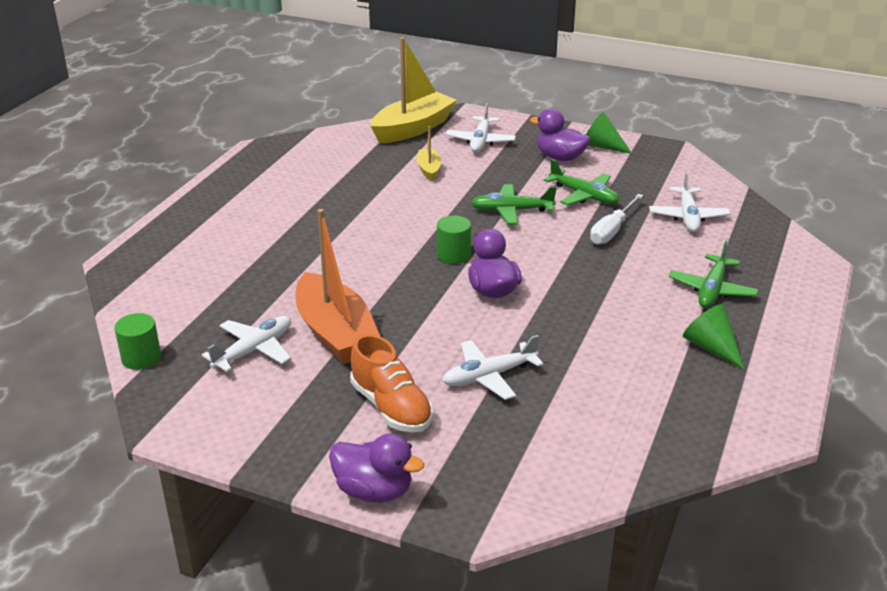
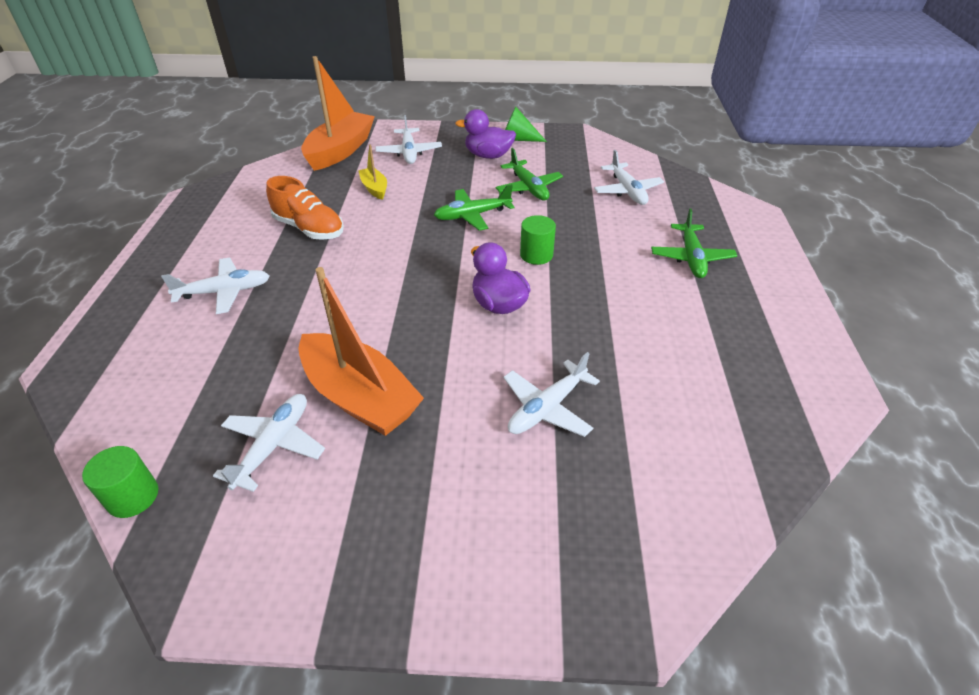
camera: 20 degrees left, 10 degrees up
(258, 232) = (224, 292): none -> white plane
(374, 491) = (500, 611): purple duck -> none
(391, 407) = (464, 479): orange shoe -> orange shoe (309, 229)
(413, 128) = (340, 151): yellow boat -> orange boat
(453, 255) = (441, 274): green cylinder -> green cylinder (536, 255)
(584, 195) = (528, 188): green plane -> green plane turned 45 degrees clockwise
(612, 231) = (572, 217): white screwdriver -> none
(711, 347) = (729, 318): green cone -> none

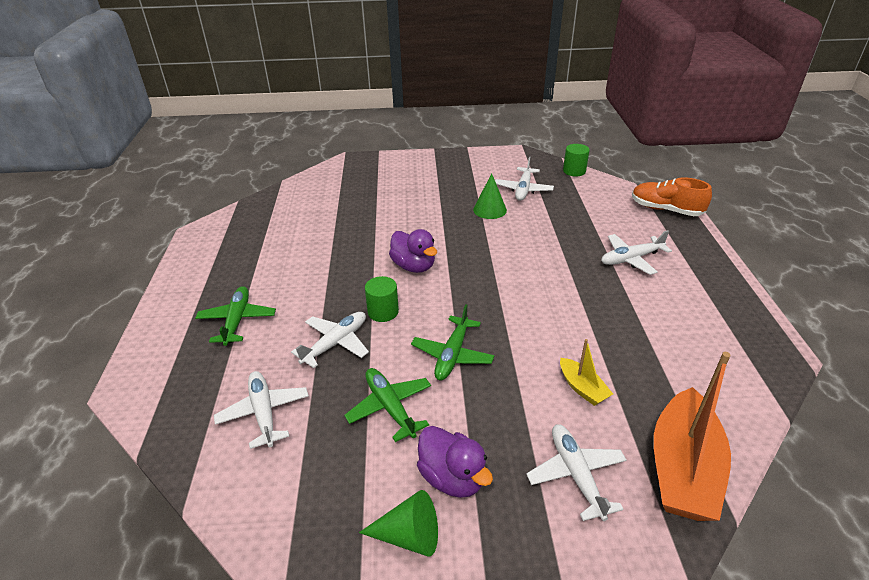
camera: 175 degrees right, 5 degrees down
(309, 229) = (614, 323): orange shoe -> orange shoe (666, 210)
(360, 397) = (489, 210): orange boat -> green cone
(472, 215) = (452, 355): green plane -> green plane turned 135 degrees clockwise
(488, 156) = (452, 477): purple duck -> purple duck turned 45 degrees clockwise
(547, 408) = (380, 213): white plane -> white plane (336, 343)

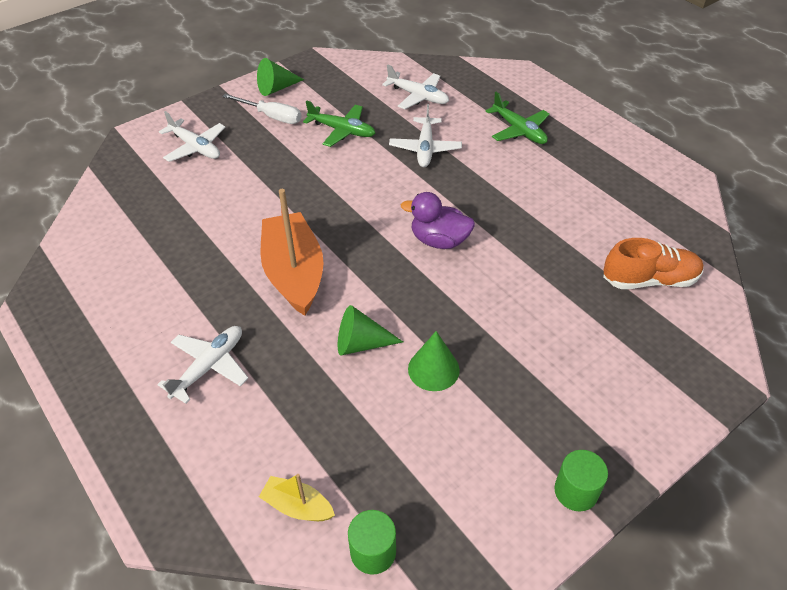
camera: 145 degrees right, 10 degrees up
(383, 312) = (417, 186): green cylinder -> green cylinder (576, 491)
(452, 355) = (328, 179): green plane -> none
(452, 477) = (271, 116): purple duck -> white screwdriver
(522, 234) = (361, 343): none -> green cone
(523, 189) = (421, 443): white plane -> none
(582, 388) = (211, 198): yellow boat -> yellow boat (297, 506)
(666, 210) = (181, 509): orange shoe -> orange shoe (649, 280)
(683, 468) = (124, 178): orange boat -> orange boat (294, 273)

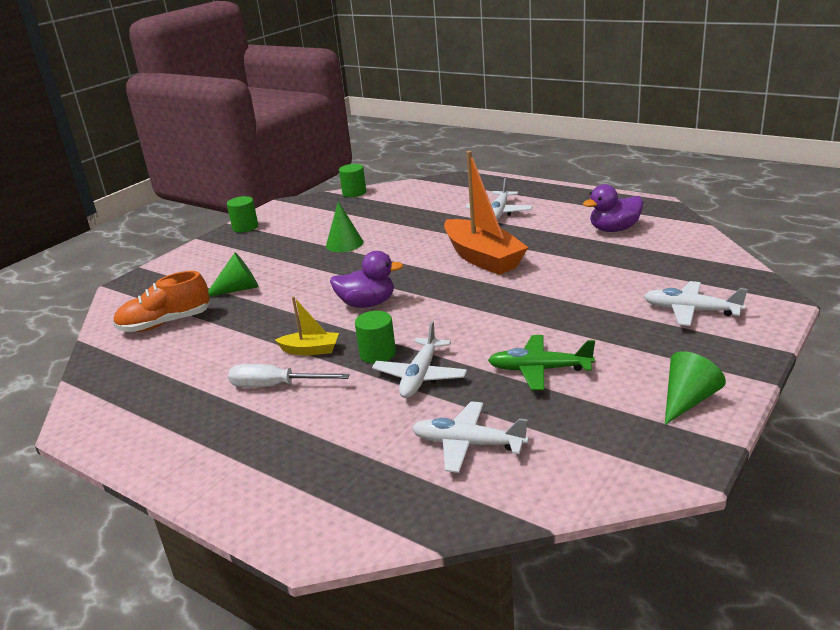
camera: 165 degrees right, 20 degrees down
(129, 273) = (614, 229): none -> purple duck
(271, 116) = (647, 363): white screwdriver -> white screwdriver (275, 386)
(297, 506) = (401, 193): yellow boat -> yellow boat (310, 350)
(361, 343) = (402, 242): green cone -> green cone (238, 289)
(425, 148) = (420, 376): white plane -> white plane turned 150 degrees counterclockwise
(448, 178) = (377, 354): none -> green cylinder
(519, 130) = (300, 430): green plane -> none

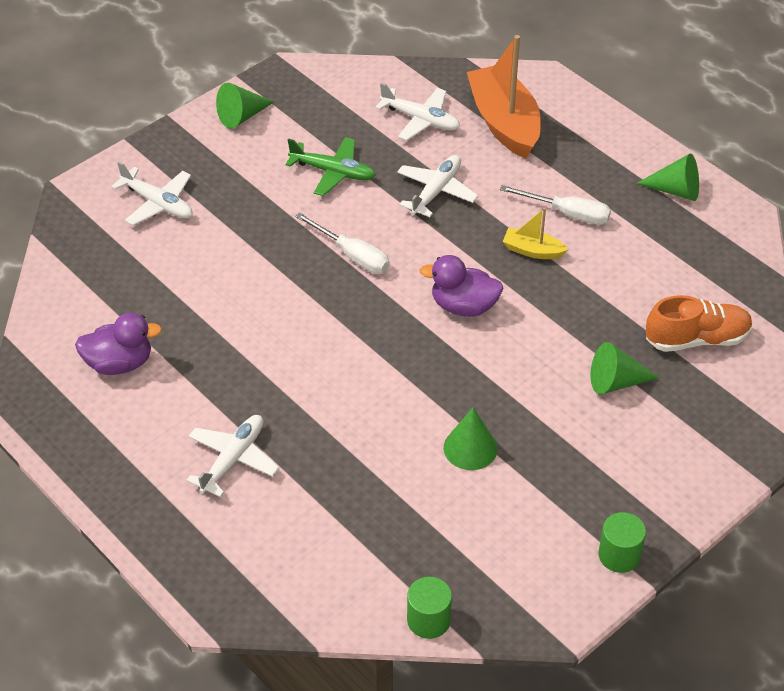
camera: 170 degrees left, 20 degrees up
(150, 432) = (675, 190): none -> green cone
(377, 354) = (468, 228): green cylinder -> none
(479, 314) = (352, 255): none -> white screwdriver
(483, 258) = (305, 353): orange boat -> orange boat (504, 122)

